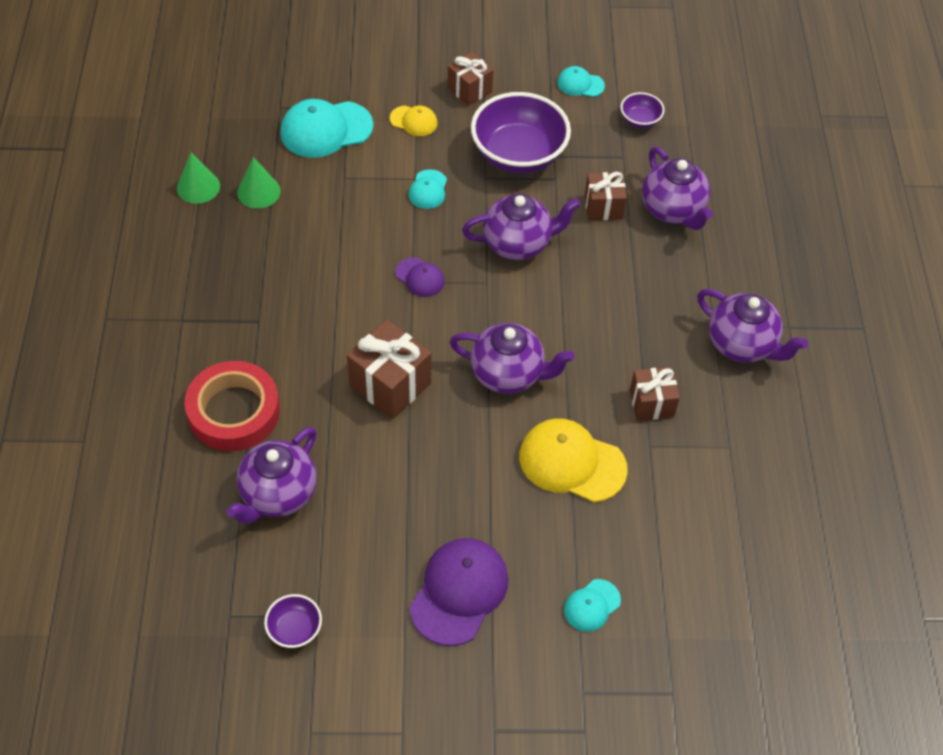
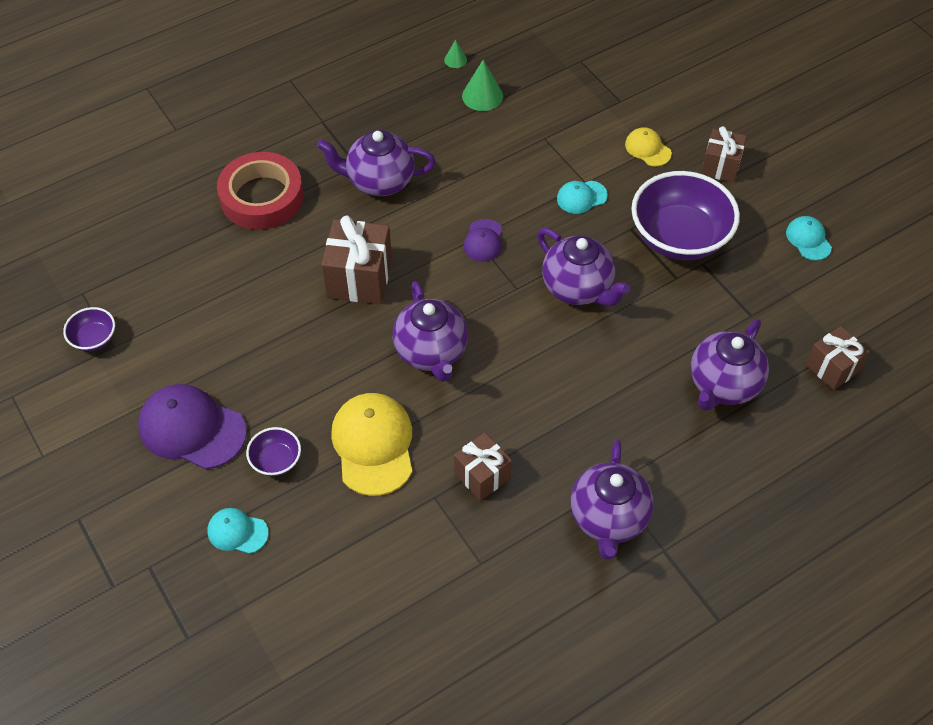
camera: 60 degrees right, 0 degrees up
(198, 187) = (455, 60): green cone -> green cone, size x0.56
(278, 494) = (205, 264): purple teapot -> purple teapot (379, 181)
(326, 129) = (584, 100): turquoise cap -> none
(413, 121) = (648, 149): yellow cap -> yellow cap turned 150 degrees clockwise
(459, 592) = (192, 428): purple cap -> purple cap turned 150 degrees counterclockwise
(603, 207) = (676, 329): brown gift -> brown gift (832, 368)
(640, 120) = (810, 306): purple bowl -> purple bowl (276, 461)

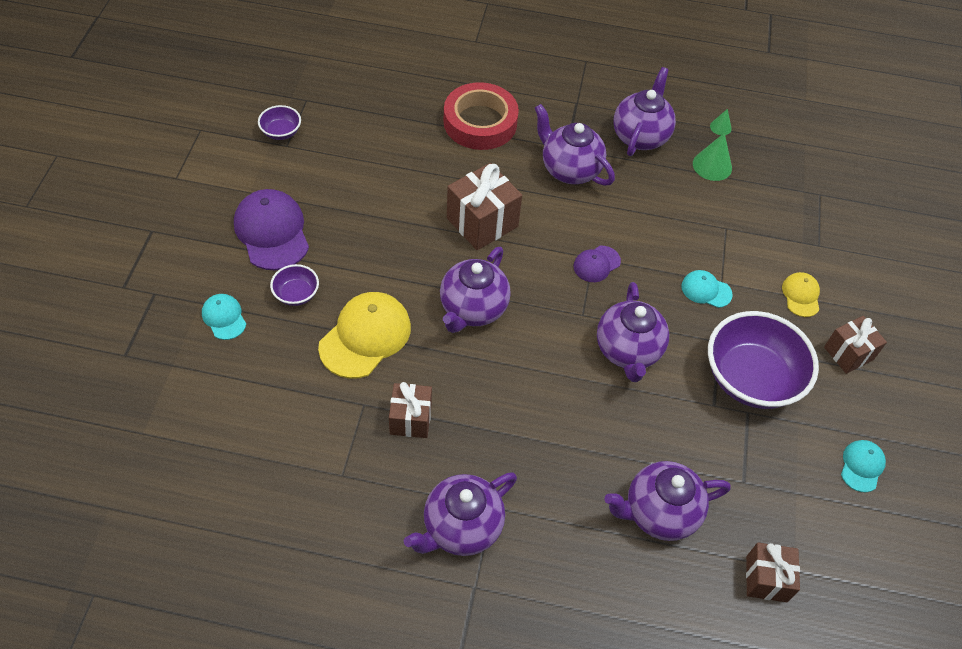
camera: 40 degrees right, 0 degrees up
(403, 112) = (640, 136): none -> purple teapot

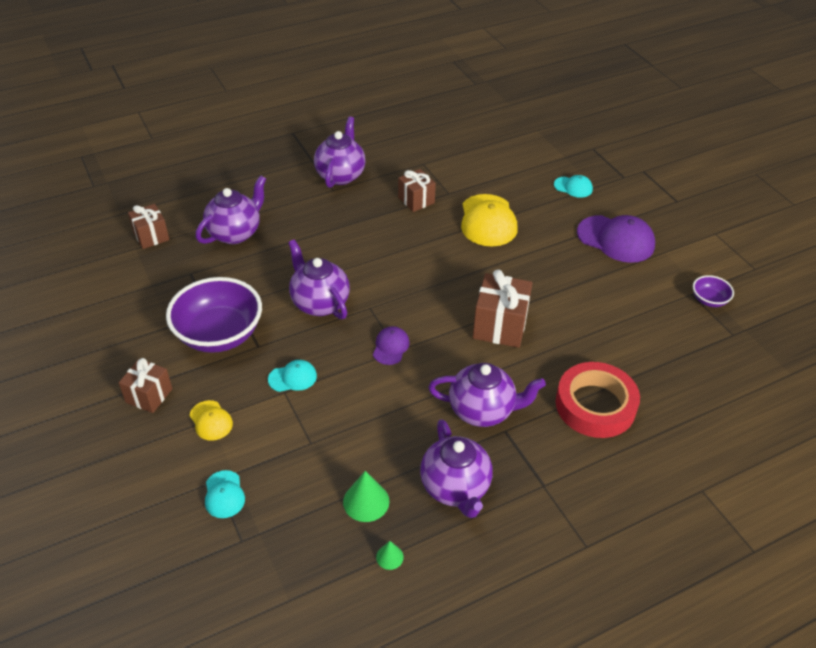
camera: 145 degrees right, 10 degrees down
(296, 294) = (553, 218): purple bowl -> none
(473, 309) = (444, 269): purple teapot -> none
(862, 466) = (110, 323): turquoise cap -> turquoise cap (224, 494)

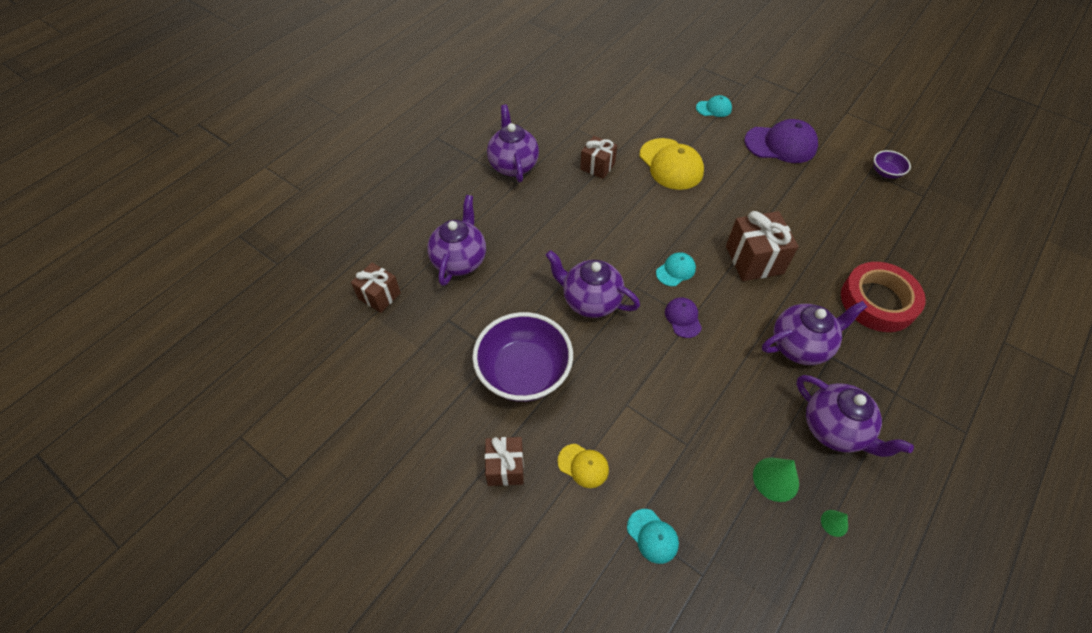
camera: 25 degrees left, 10 degrees up
(293, 378) = (623, 386): turquoise cap -> turquoise cap (675, 270)

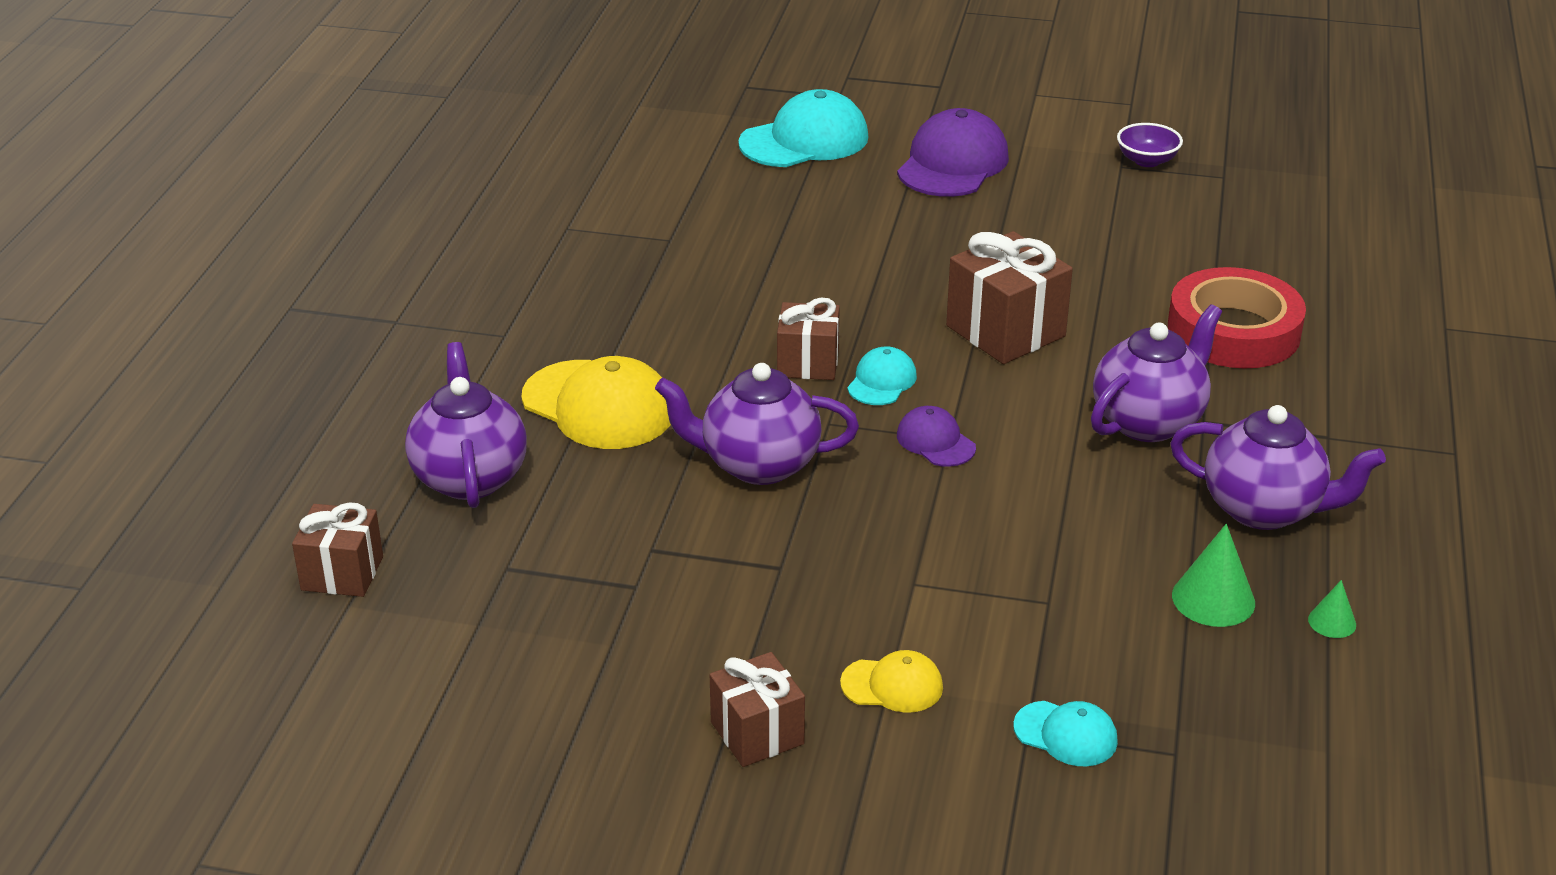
camera: 25 degrees left, 20 degrees down
(513, 165) = (479, 312): purple teapot -> none
(524, 372) = (703, 597): purple bowl -> none
(597, 166) = (644, 273): brown gift -> brown gift (808, 363)
(671, 164) = (778, 237): yellow cap -> yellow cap (598, 406)
(714, 108) = (804, 140): turquoise cap -> turquoise cap, size x1.90
(781, 144) = (953, 164): purple cap -> purple cap turned 45 degrees counterclockwise

